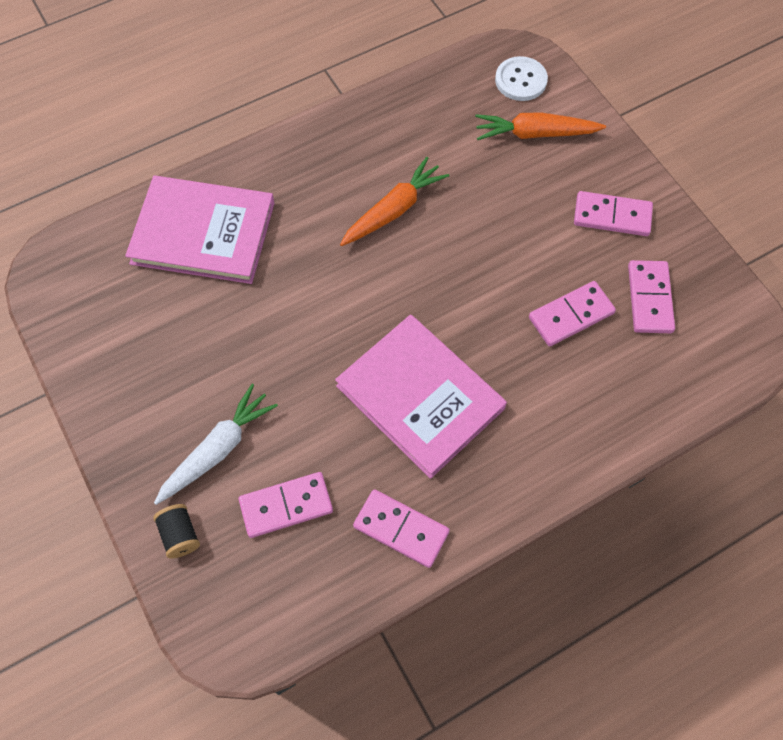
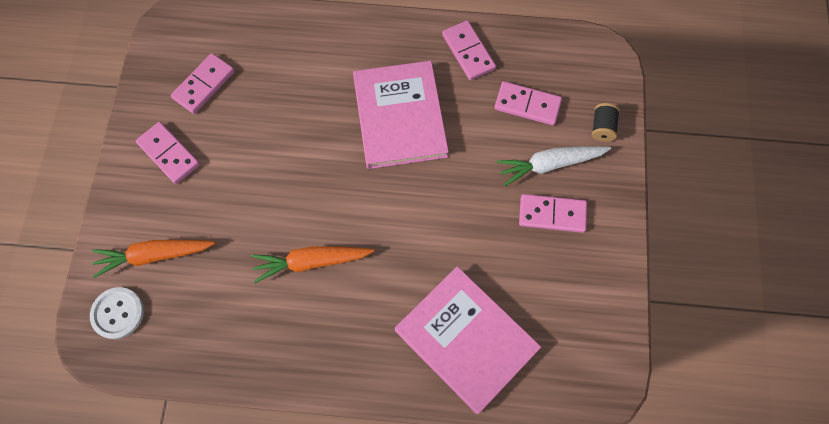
camera: 145 degrees left, 5 degrees up
(535, 134) = (155, 255): orange carrot -> orange carrot turned 135 degrees clockwise
(571, 315) = (262, 106): pink domino -> pink domino (552, 214)

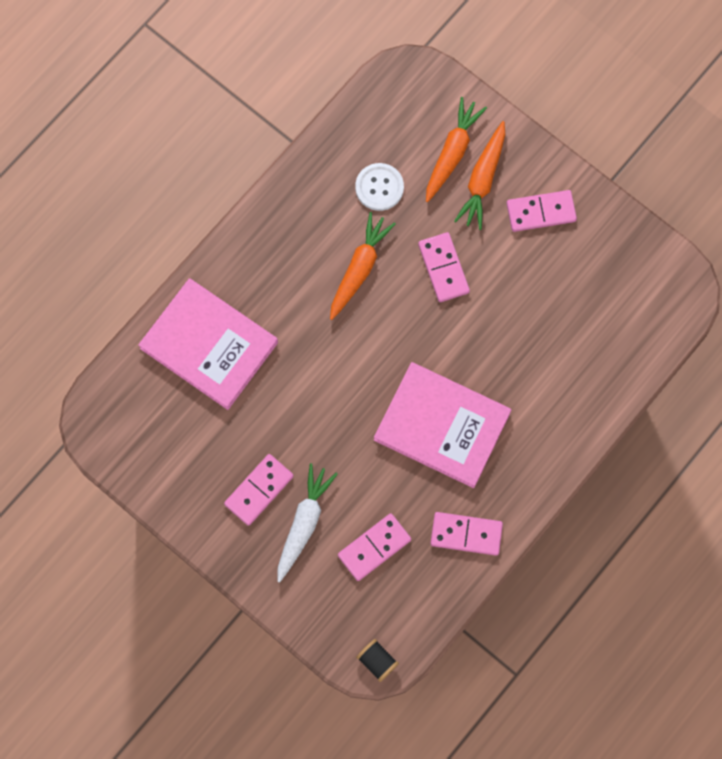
camera: 125 degrees right, 5 degrees up
(118, 313) = (421, 102): white button -> white button (379, 187)
(165, 215) = (483, 179): none -> orange carrot
(204, 85) = (593, 278): pink domino -> pink domino (443, 268)
(466, 340) = (209, 345): pink book -> pink book turned 45 degrees clockwise
(602, 127) = (305, 597): black spool -> black spool (377, 661)

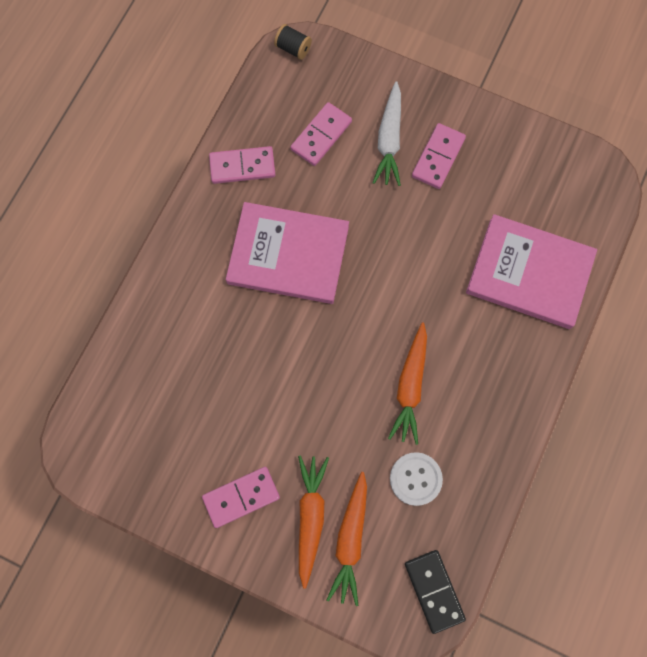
camera: 165 degrees right, 0 degrees up
(391, 95) = (434, 591): none -> black domino
(443, 268) = (326, 409): pink domino -> none

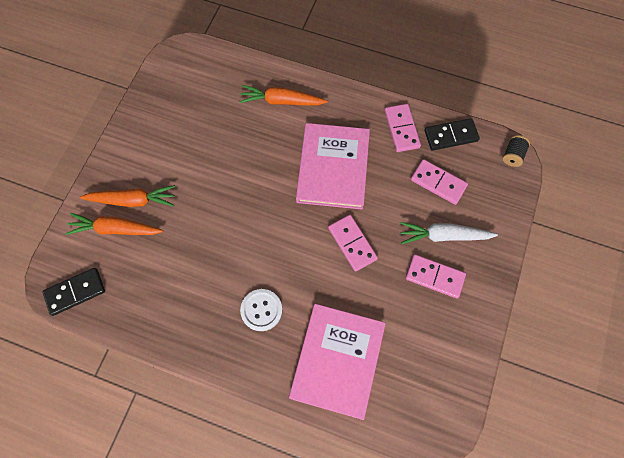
camera: 85 degrees right, 5 degrees down
(241, 497) = (148, 153): pink domino -> pink domino (352, 243)
(258, 111) = (450, 135): none -> black domino
(410, 386) = (233, 265): orange carrot -> orange carrot (282, 101)
(415, 479) = (160, 273): white button -> white button (261, 310)

